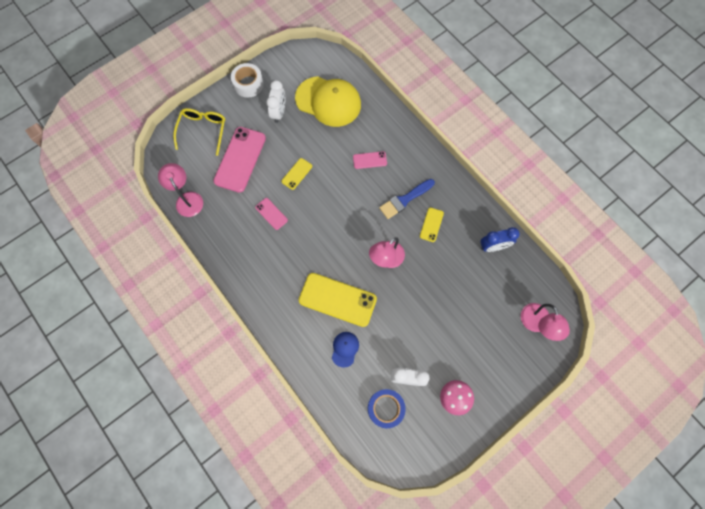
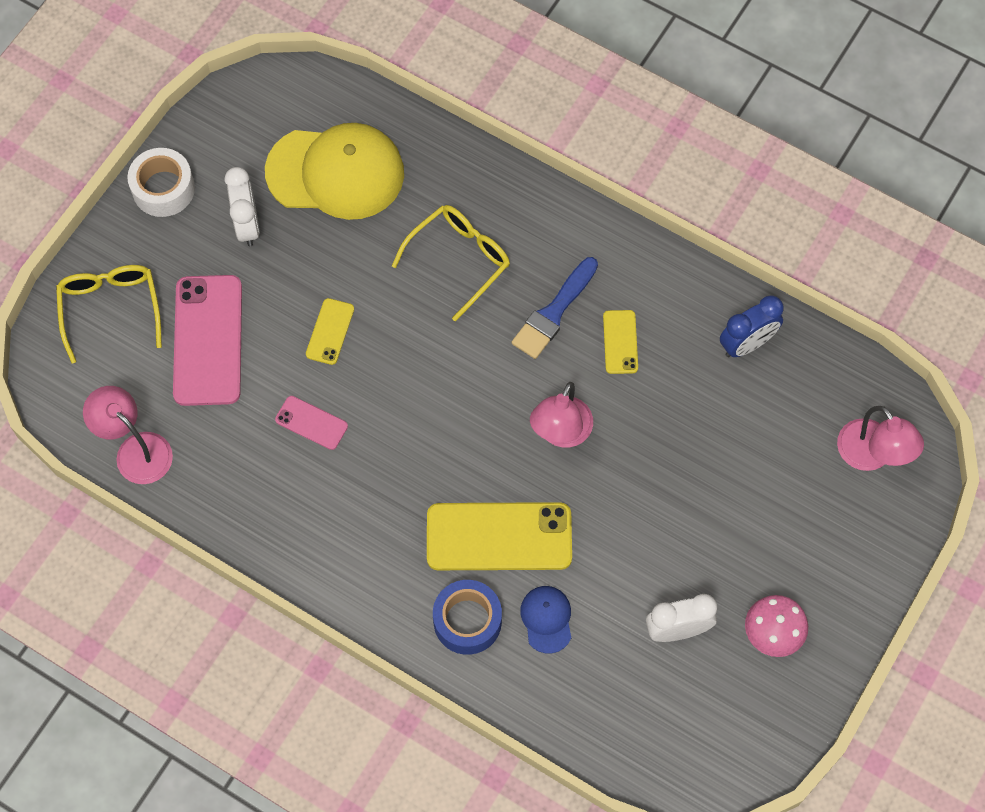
camera: 20 degrees left, 5 degrees down
(369, 160) = (459, 260): pink phone -> yellow glasses
(385, 408) = (659, 695): blue tape -> blue tape (467, 621)

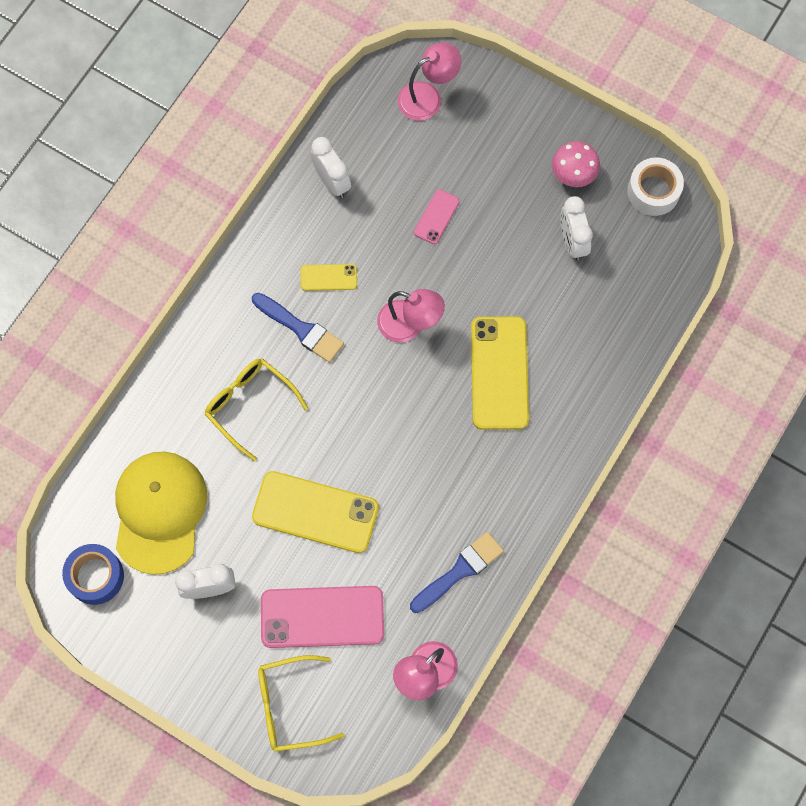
camera: 90 degrees left, 5 degrees up
(163, 189) = (169, 666): white tape -> white tape (653, 191)
(253, 488) = (459, 571): none -> blue brush
(311, 423) = (400, 525): pink phone -> pink phone (436, 217)
(330, 331) = (315, 512): yellow phone -> yellow phone, size x2.04
(467, 621) = (570, 397): blue tape -> blue tape (95, 576)
(546, 619) = (567, 337): blue cap -> none
(747, 344) = (332, 182): blue clock -> white clock

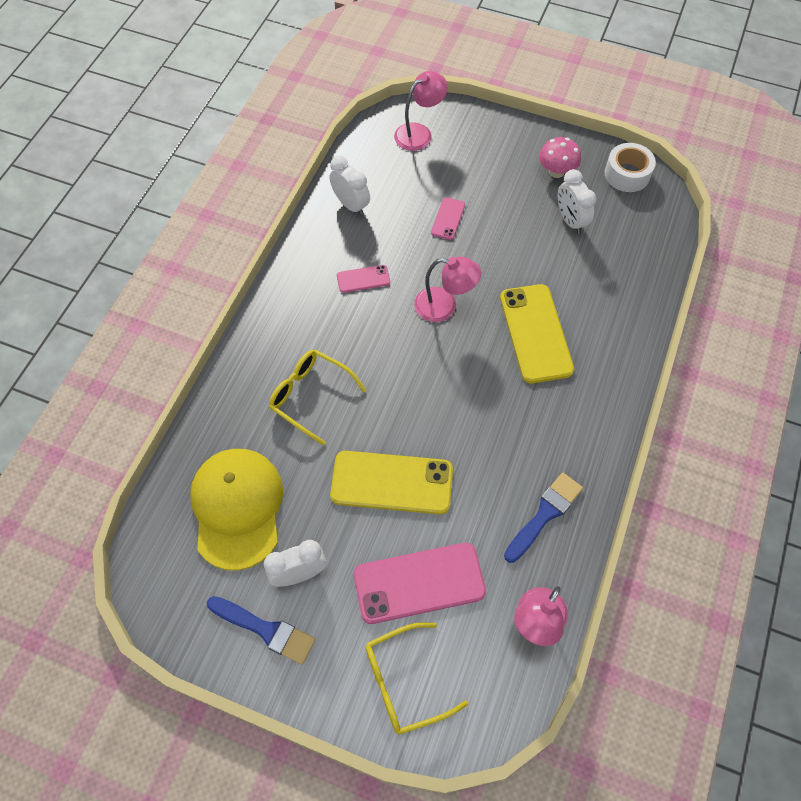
camera: 10 degrees left, 10 degrees down
(95, 576) = (180, 582): blue tape -> none
(301, 329) = (346, 324): blue brush -> blue brush (266, 630)
(328, 277) = (363, 279): yellow phone -> pink phone

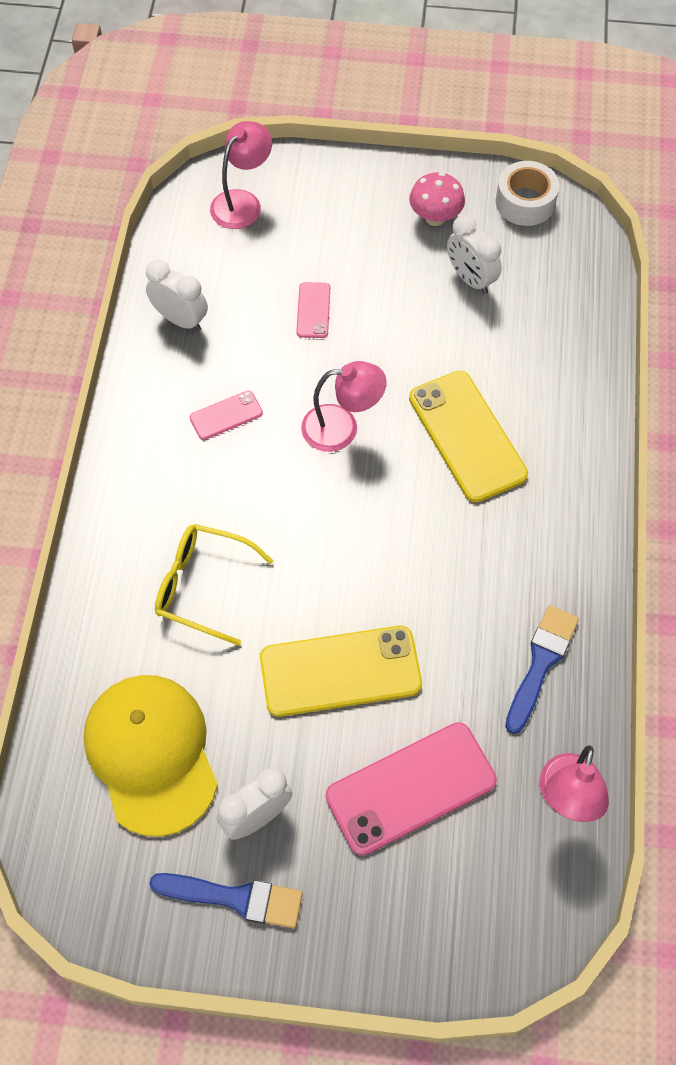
camera: 15 degrees left, 0 degrees up
(404, 682) = (427, 915): yellow glasses -> none

